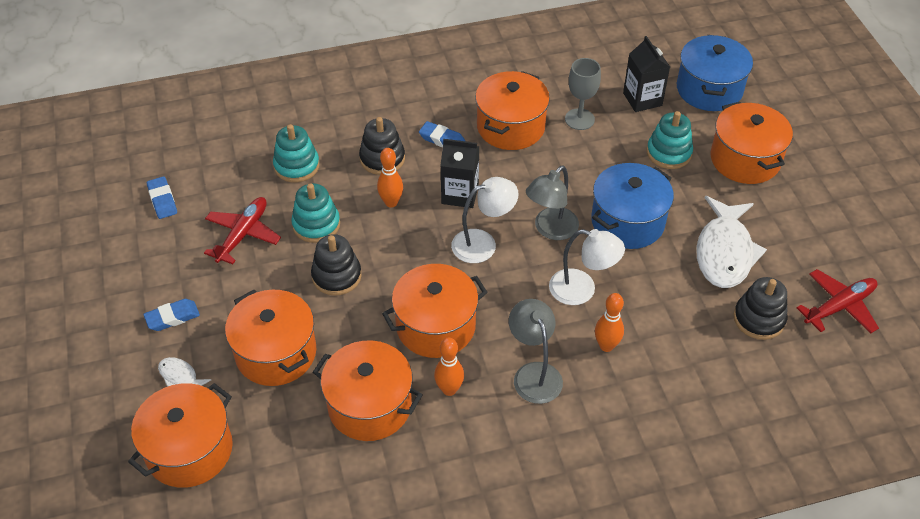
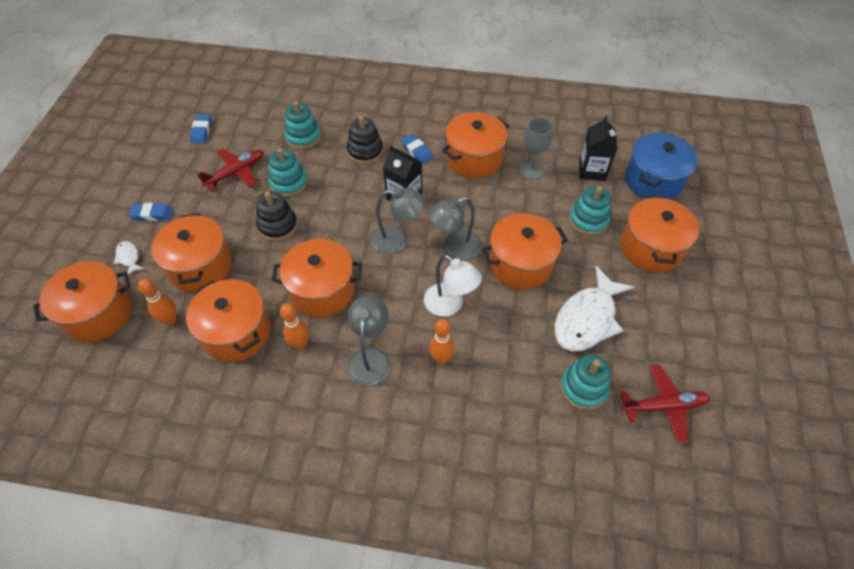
camera: 25 degrees right, 5 degrees up
(391, 202) = (350, 185): orange bowling pin -> orange bowling pin (170, 320)
(483, 243) = (397, 240): white lamp -> grey lamp
(627, 222) = (520, 264): blue pot -> orange pot
(759, 319) = (583, 388): black stacking toy -> turquoise stacking toy

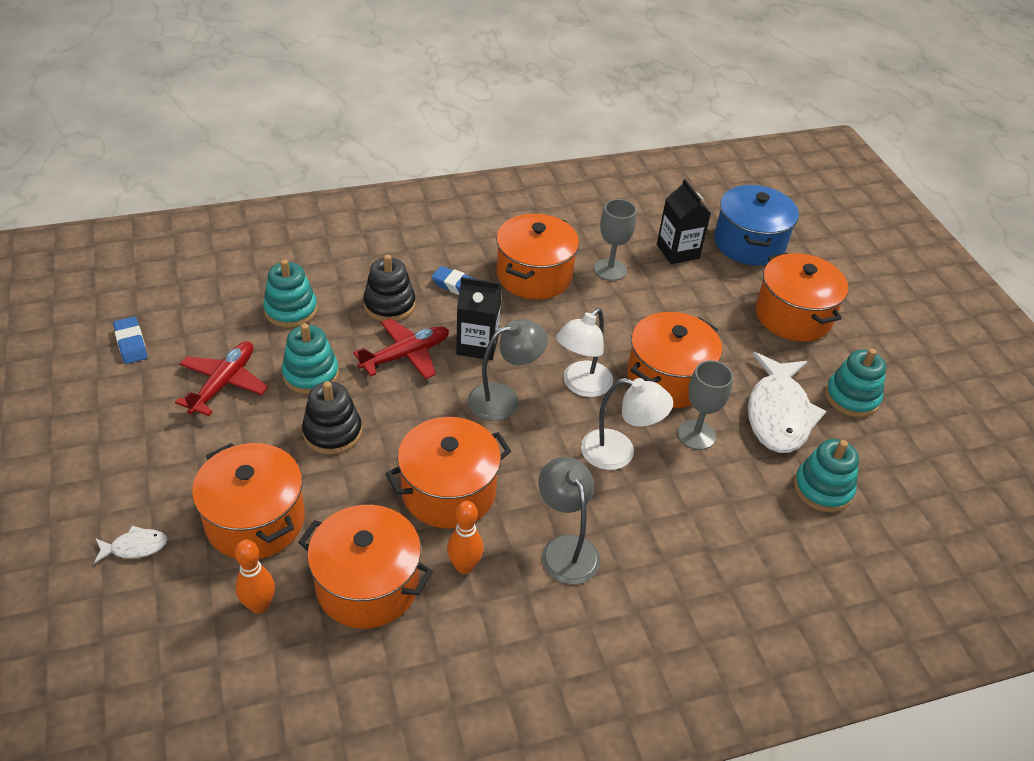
camera: 30 degrees left, 10 degrees down
(98, 313) = (139, 638): orange pot -> none
(129, 258) = (135, 547): white fish -> white fish turned 135 degrees clockwise
(152, 214) = (131, 477): blue eraser -> none
(441, 358) = (649, 517): orange bowling pin -> none
(455, 248) = (581, 385): grey lamp -> white lamp
(514, 312) = (696, 435): none -> grey goblet
(588, 220) = (709, 307): turquoise stacking toy -> turquoise stacking toy (851, 397)
(663, 406) = (911, 476): red plane -> red plane (405, 355)

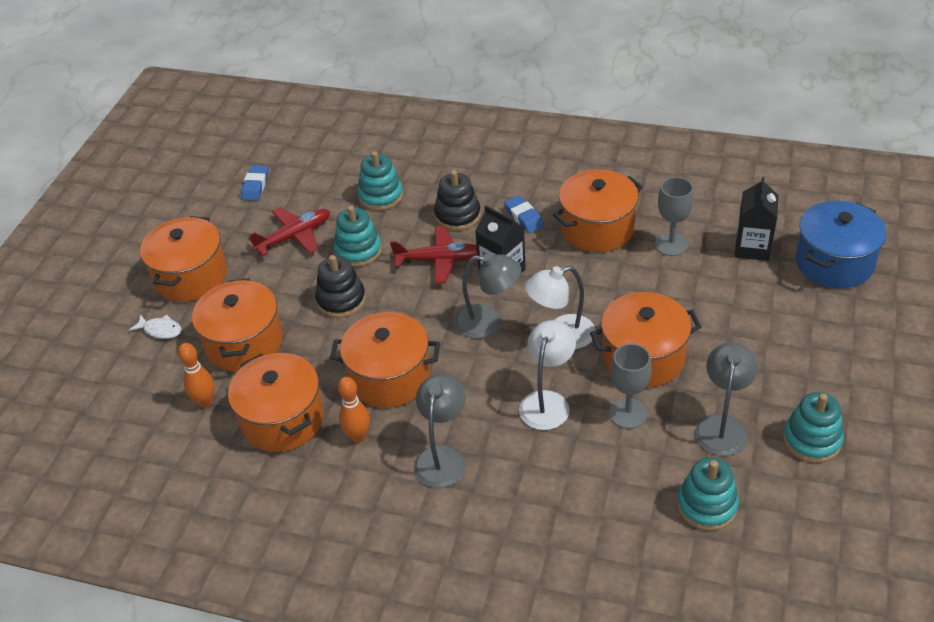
camera: 40 degrees right, 0 degrees up
(619, 453) = (547, 401): white lamp -> white lamp turned 120 degrees counterclockwise
(778, 414) = (722, 426): white fish -> grey lamp
(793, 316) = (819, 345): orange pot -> orange pot (191, 276)

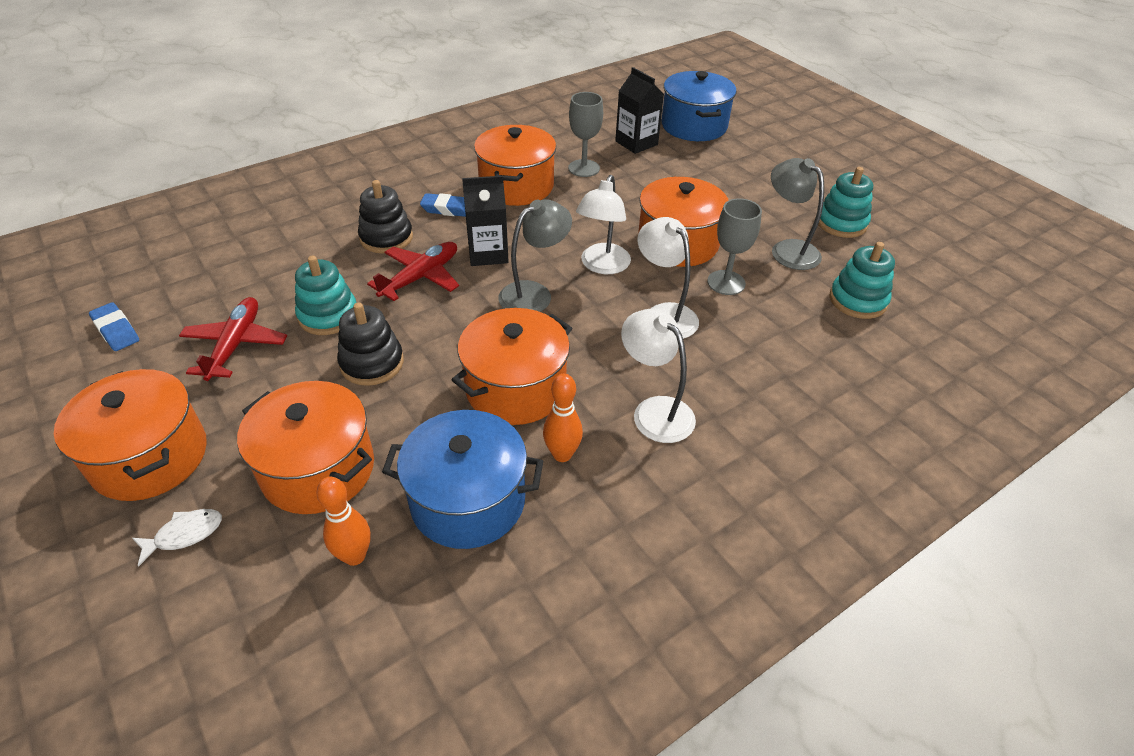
camera: 55 degrees left, 0 degrees up
(282, 419) = (468, 501): orange pot -> blue pot
(381, 196) = (285, 263): turquoise stacking toy -> none
(442, 457) = (654, 411): grey lamp -> white lamp

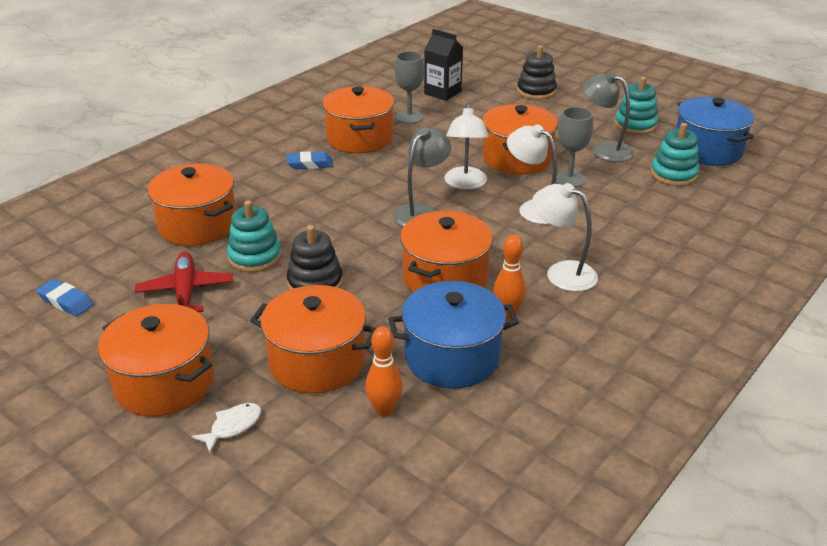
camera: 15 degrees left, 10 degrees down
(294, 263) = (198, 225): none -> orange pot
(386, 238) = (269, 193): black stacking toy -> black stacking toy (536, 91)
(420, 277) = (318, 217): red plane -> none
(488, 253) = (365, 190): black carton -> none
(694, 126) = (483, 73): blue pot -> blue pot (707, 150)

